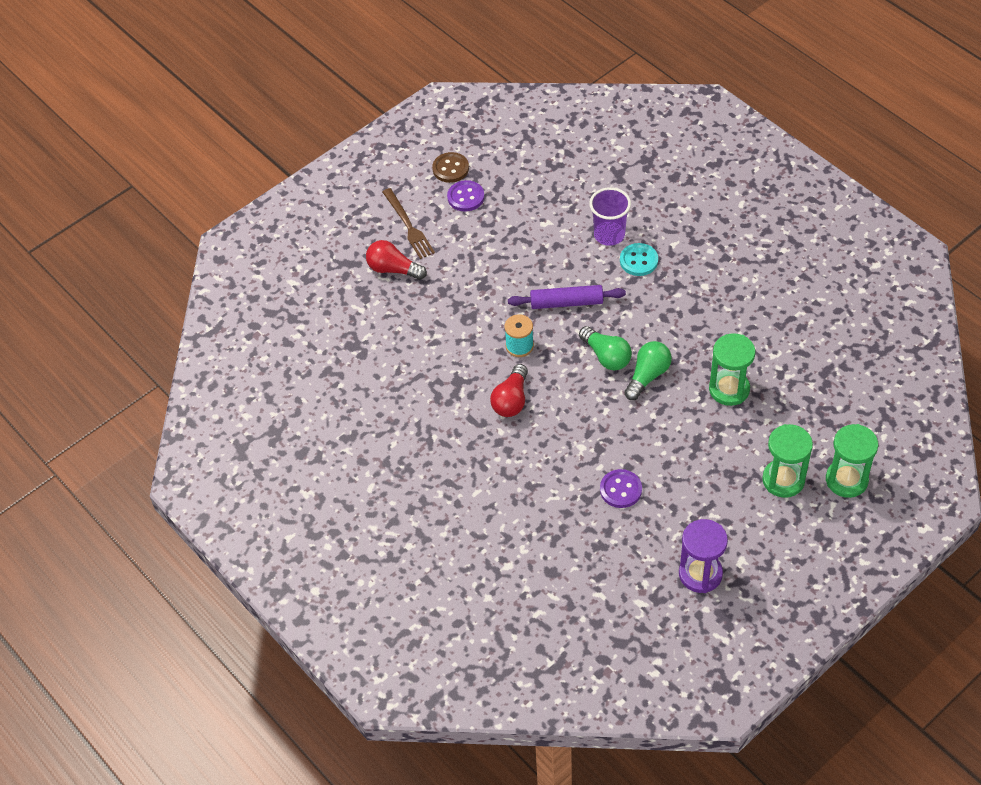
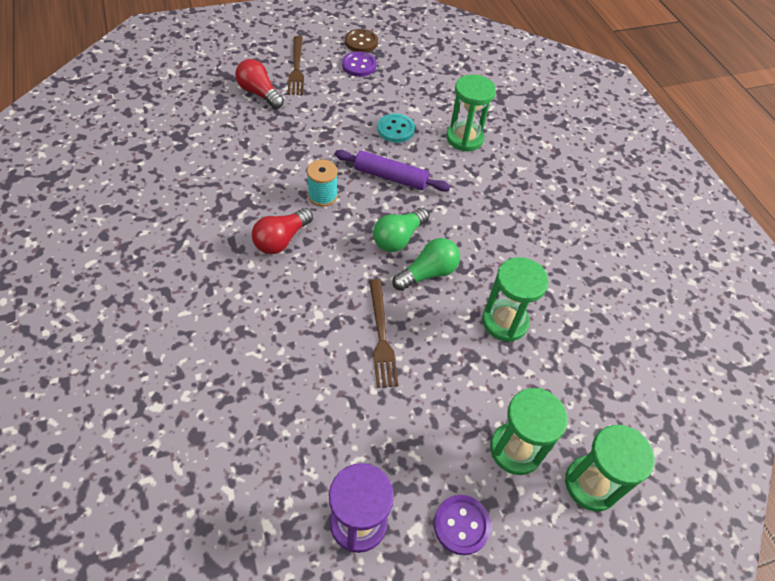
camera: 15 degrees right, 0 degrees up
(606, 356) = (398, 238): green light bulb -> green light bulb turned 60 degrees clockwise
(609, 235) = (464, 138): purple cup -> green hourglass
(620, 489) = (330, 377): purple button -> purple button (461, 525)
(638, 261) = (479, 169): turquoise button -> turquoise button (396, 129)
(640, 442) = (381, 336): none -> brown fork

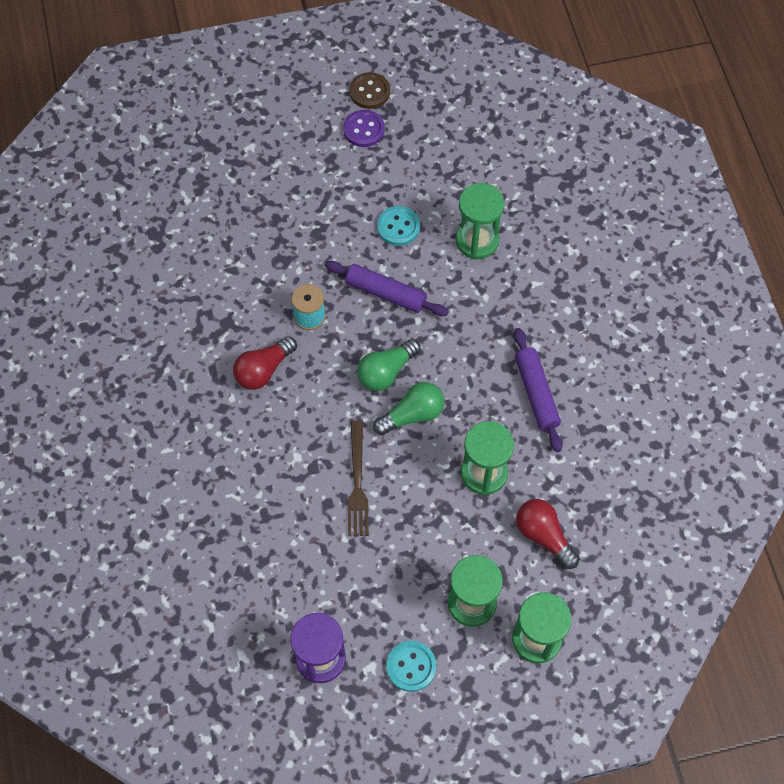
camera: 10 degrees right, 10 degrees up
(259, 93) = (244, 172): red light bulb -> red light bulb (543, 536)
(296, 68) = (289, 133): brown fork -> none
(461, 525) = (411, 666): purple button -> turquoise button
(540, 252) = (536, 393): none -> purple rolling pin

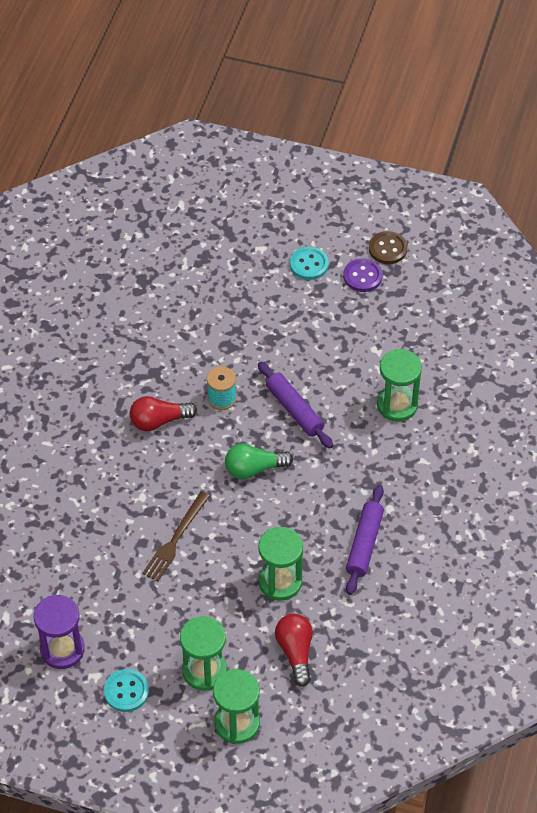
camera: 30 degrees right, 10 degrees down
(398, 227) = (339, 364): turquoise button -> turquoise button (309, 264)
(412, 415) = (253, 511): green light bulb -> none

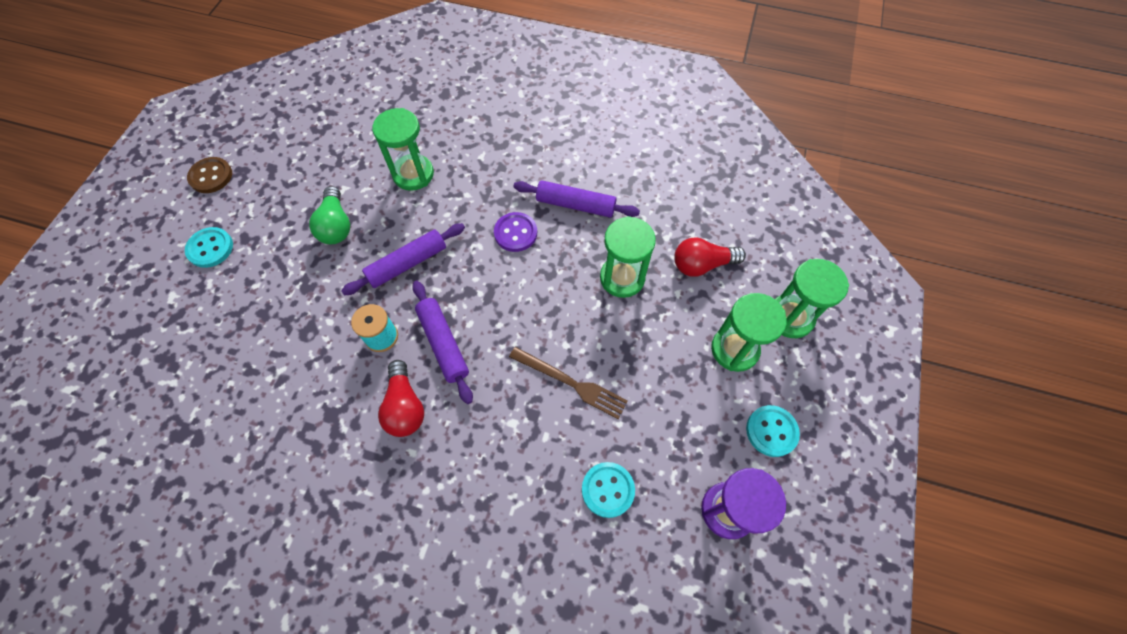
camera: 90 degrees left, 10 degrees up
(84, 564) = (608, 490): none -> turquoise button
(214, 443) = (443, 344): none -> purple rolling pin
(254, 469) = (481, 303): green light bulb -> green light bulb (336, 225)
(362, 276) = (241, 199): purple button -> purple button (515, 233)

